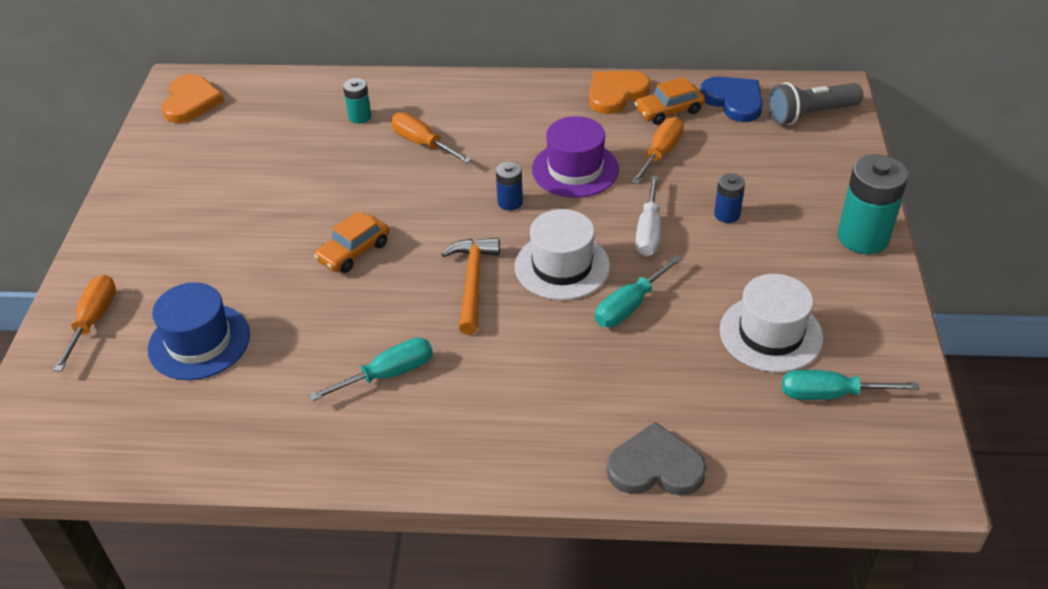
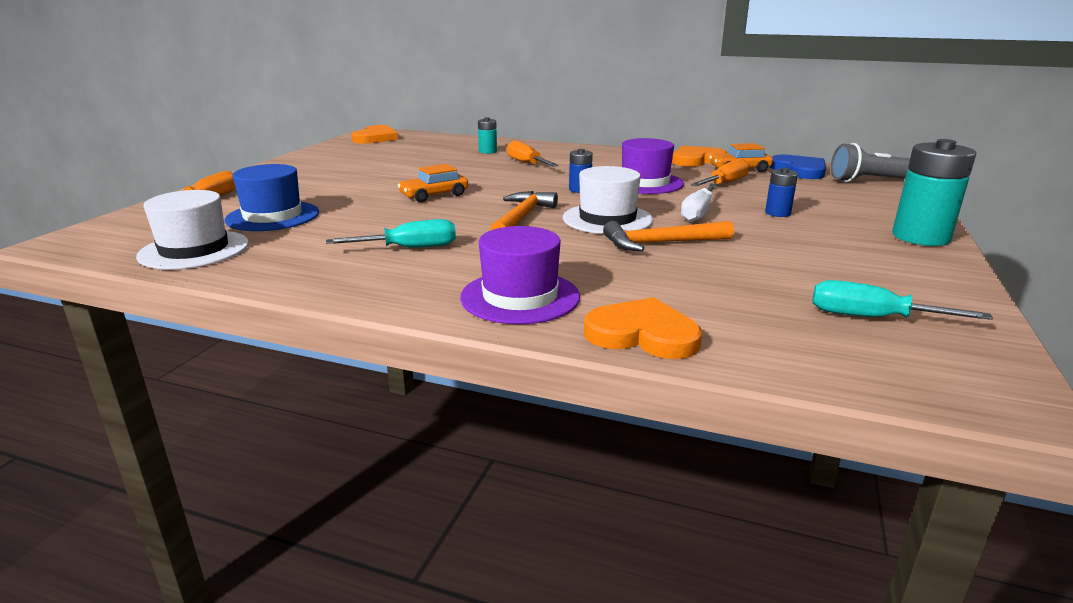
camera: 15 degrees right, 20 degrees down
(533, 436) = (520, 297): none -> purple hat
(629, 306) = (661, 243): turquoise screwdriver -> orange hammer
(655, 467) = (642, 334): grey heart -> orange heart
(770, 334) = (807, 274): white hat -> white hat (194, 250)

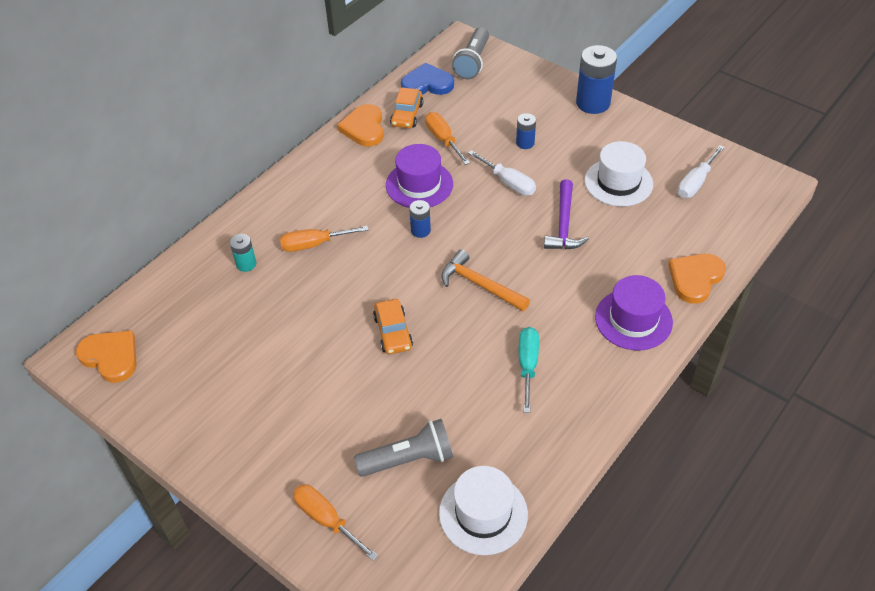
camera: 70 degrees left, 25 degrees up
(273, 216) = (408, 459): blue hat -> grey flashlight
(607, 219) = (503, 236): white hat -> white hat (618, 182)
(661, 243) = (564, 224): orange hammer -> purple hammer
(872, 318) = (695, 182): turquoise screwdriver -> white screwdriver
(920, 237) = (593, 103): turquoise battery -> blue battery

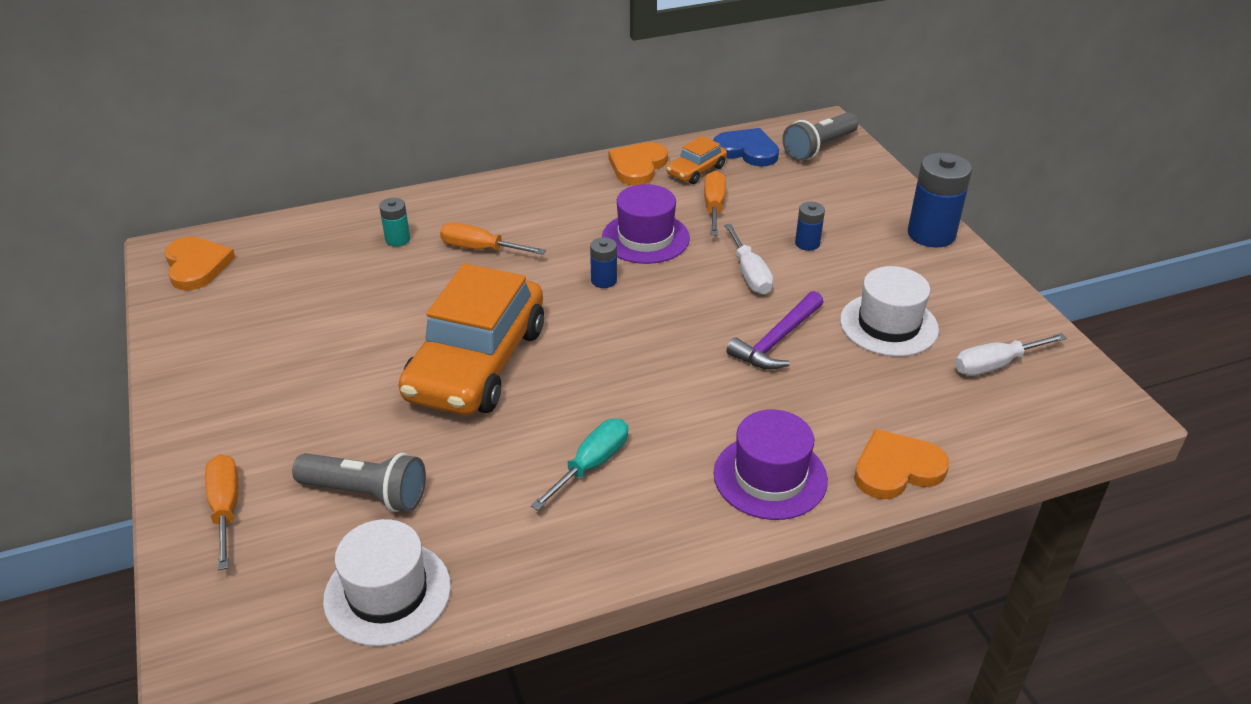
camera: 30 degrees right, 10 degrees down
(393, 332) = (477, 363): orange car -> orange car, size x2.26
(480, 285) = (617, 359): orange hammer -> none

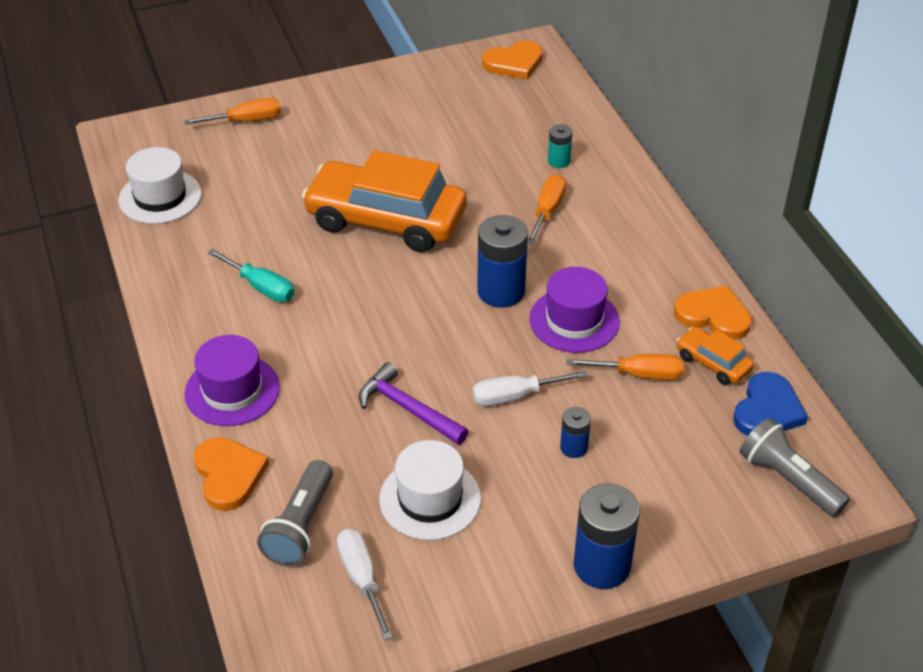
camera: 90 degrees right, 5 degrees up
(366, 493) = (249, 178): grey flashlight -> grey flashlight (300, 526)
(604, 280) = (501, 291): blue battery -> blue battery, size x1.93

